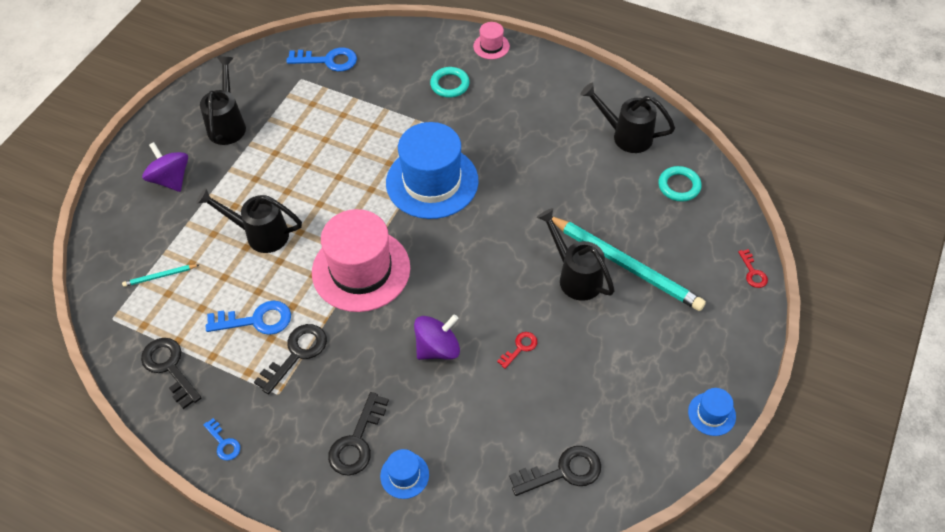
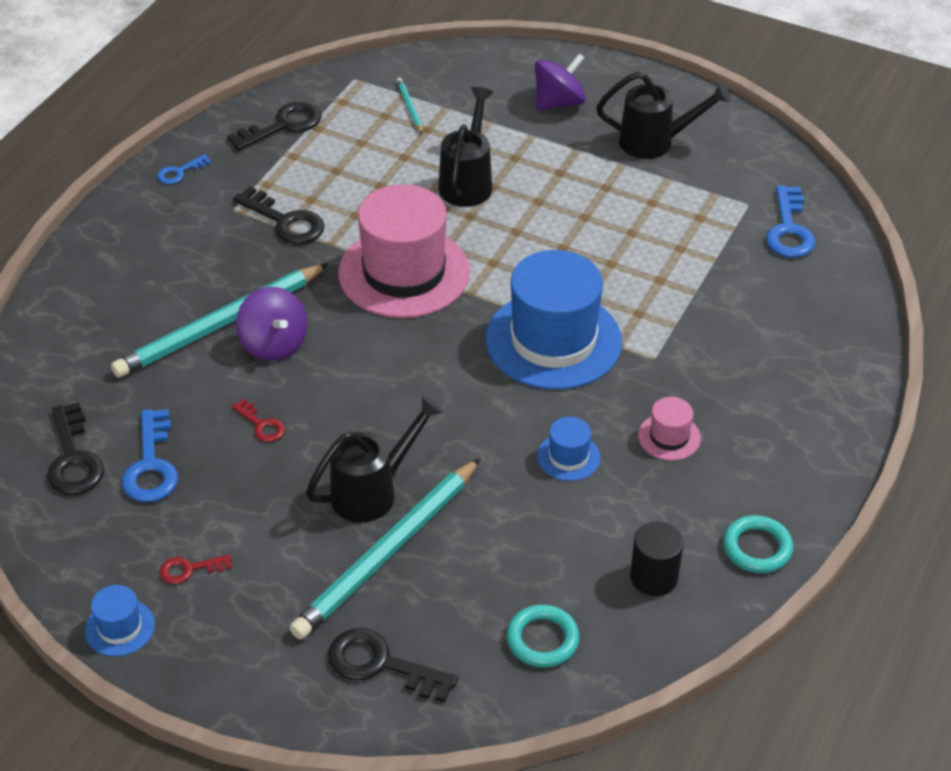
camera: 90 degrees right, 10 degrees down
(256, 320) = (338, 186): blue key -> blue key (151, 465)
(357, 441) = (158, 275): black key -> black key (381, 665)
(404, 475) = (105, 315): blue hat -> blue hat (568, 457)
(417, 387) = (220, 325): none -> turquoise pencil
(450, 84) = (752, 361): turquoise ring -> turquoise ring (757, 548)
(491, 46) = (846, 413): pink hat -> pink hat (669, 437)
(625, 135) = (654, 577): black watering can -> black cylinder
(753, 272) = (358, 719): red key -> red key (189, 569)

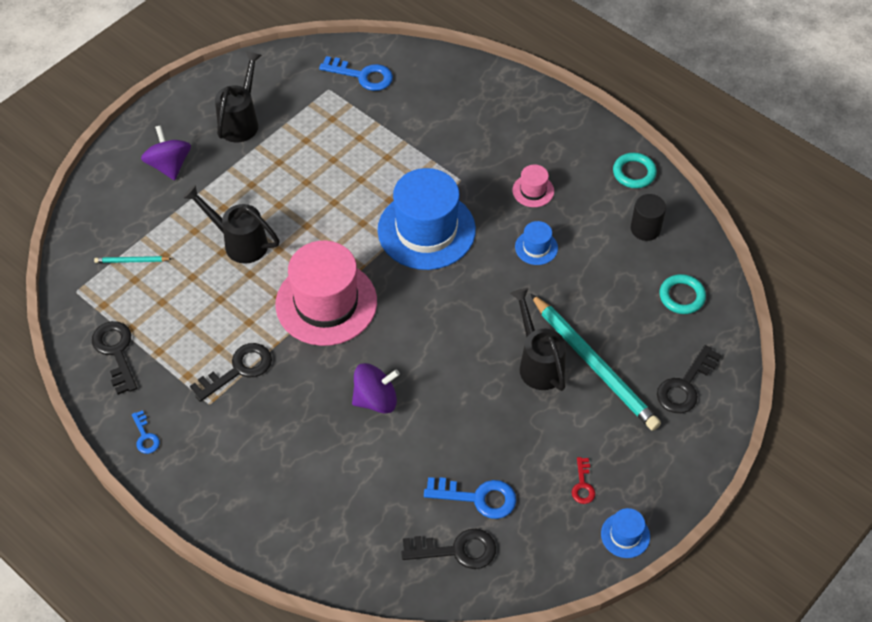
camera: 75 degrees left, 10 degrees up
(220, 325) = (343, 432): turquoise pencil -> none
(261, 425) = (457, 420): red key -> none

